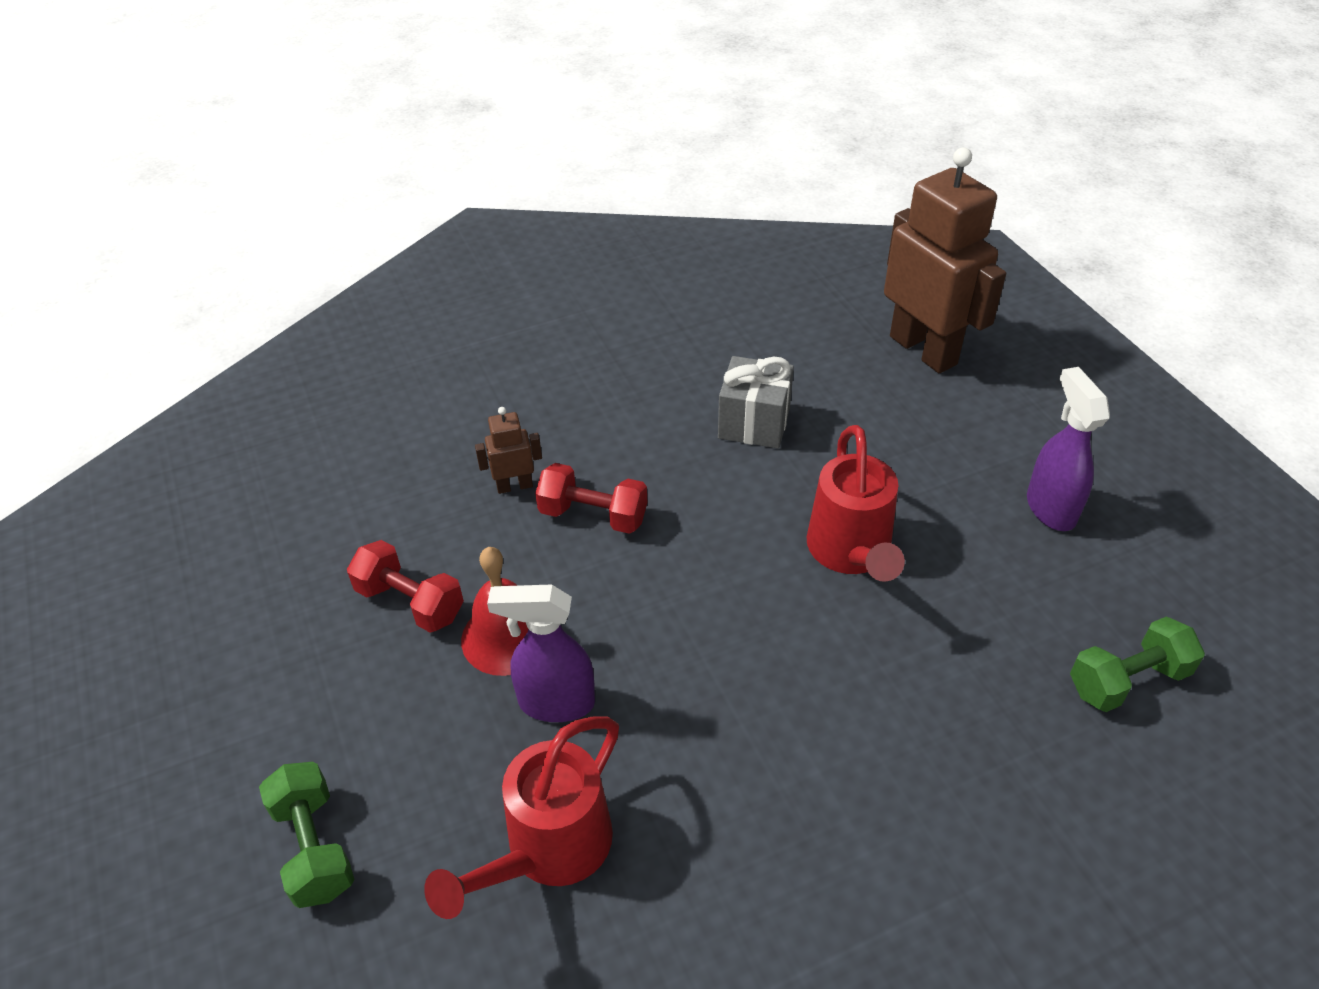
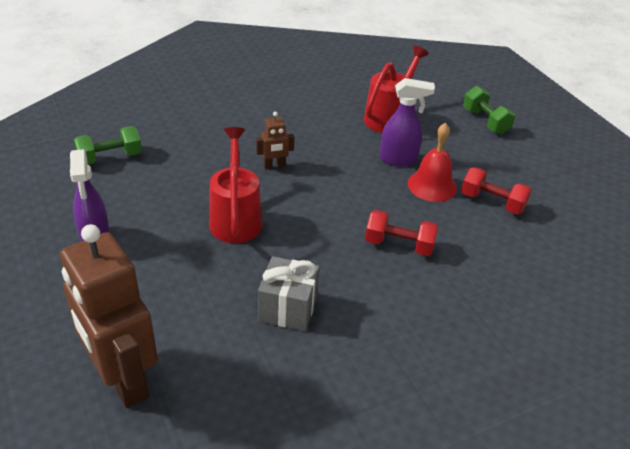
camera: 175 degrees right, 5 degrees down
(514, 486) = (457, 266): brown robot -> brown robot (274, 166)

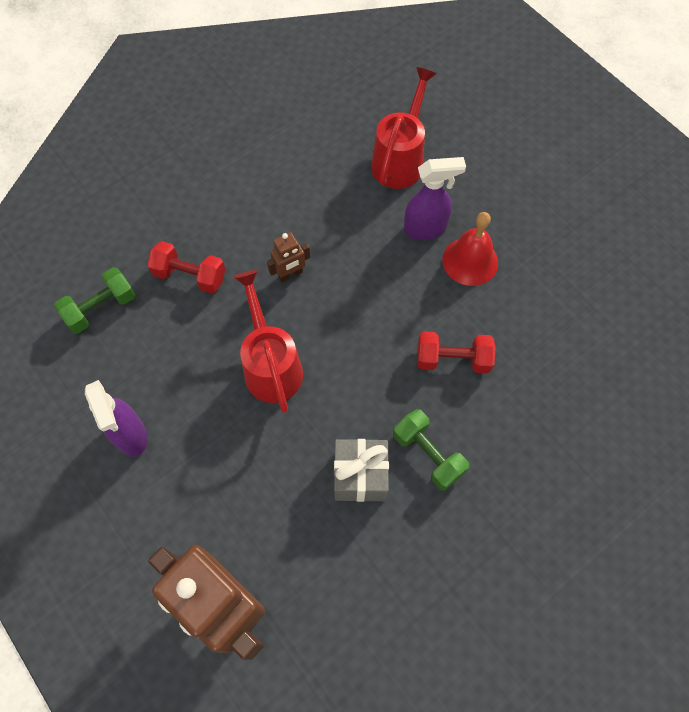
camera: 10 degrees left, 25 degrees up
(485, 121) = (510, 139): green dumbbell -> green dumbbell (428, 454)
(492, 202) = (539, 270): red dumbbell -> red dumbbell (190, 276)

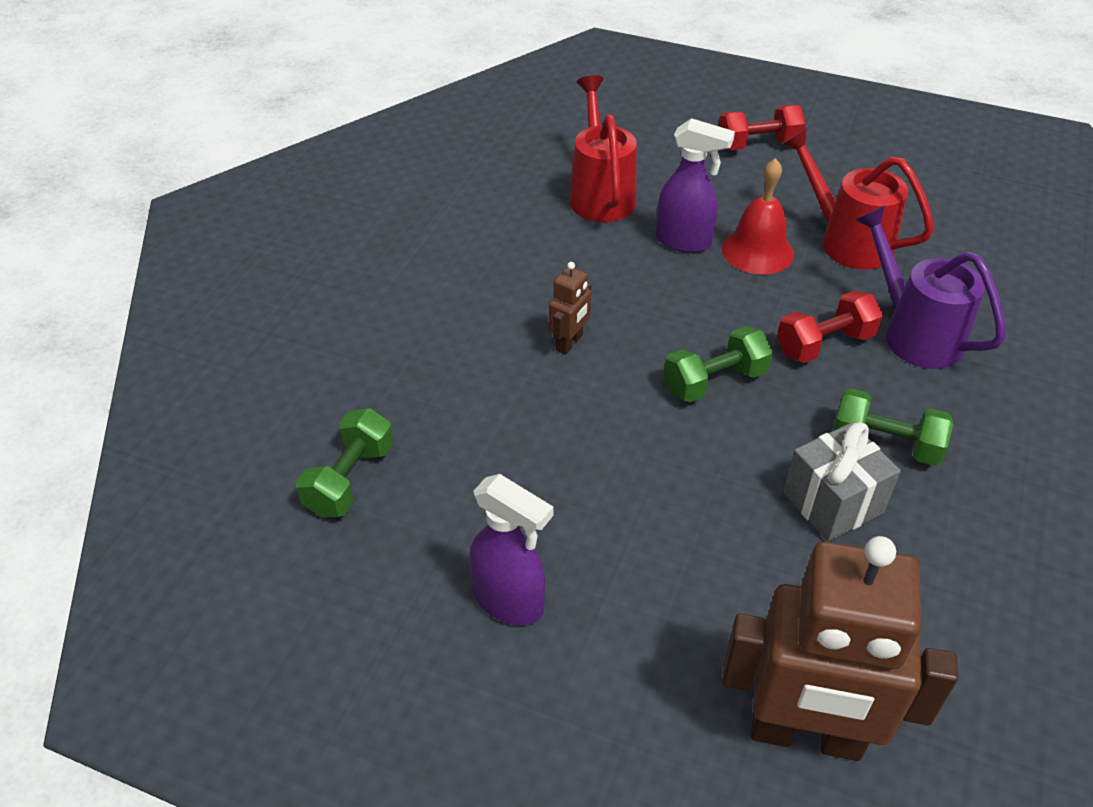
camera: 30 degrees left, 20 degrees down
(190, 276) = (444, 395): red dumbbell -> red dumbbell (758, 145)
(271, 365) = (626, 441): red watering can -> red watering can (847, 241)
(358, 351) = (714, 381): none -> green dumbbell
(425, 229) = (684, 242): purple spray bottle -> purple spray bottle turned 60 degrees clockwise
(522, 383) = (914, 333): none -> purple watering can

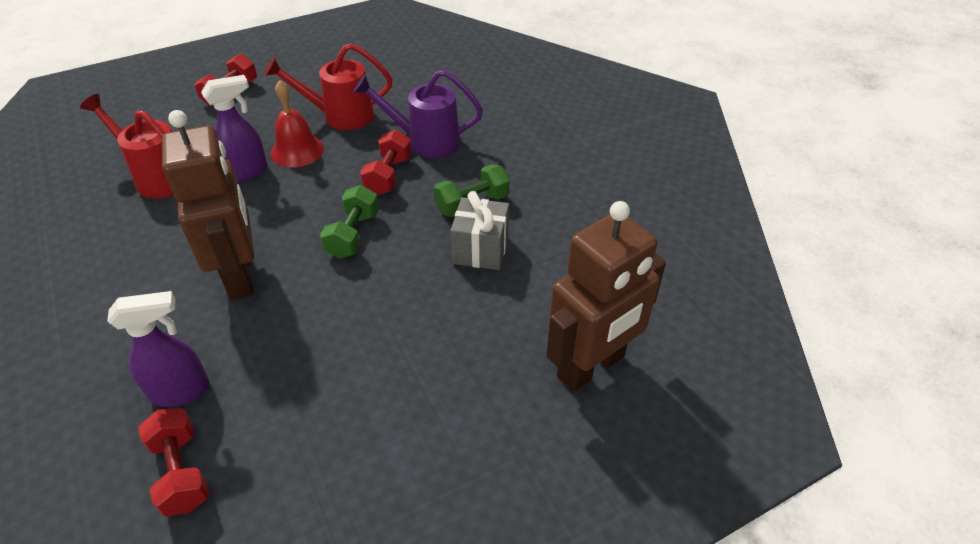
camera: 50 degrees left, 0 degrees up
(350, 480) = (181, 472): green dumbbell -> red dumbbell
(509, 602) = (377, 445): purple spray bottle -> purple spray bottle (181, 391)
(569, 343) = (240, 275): brown robot -> brown robot, size x2.32

